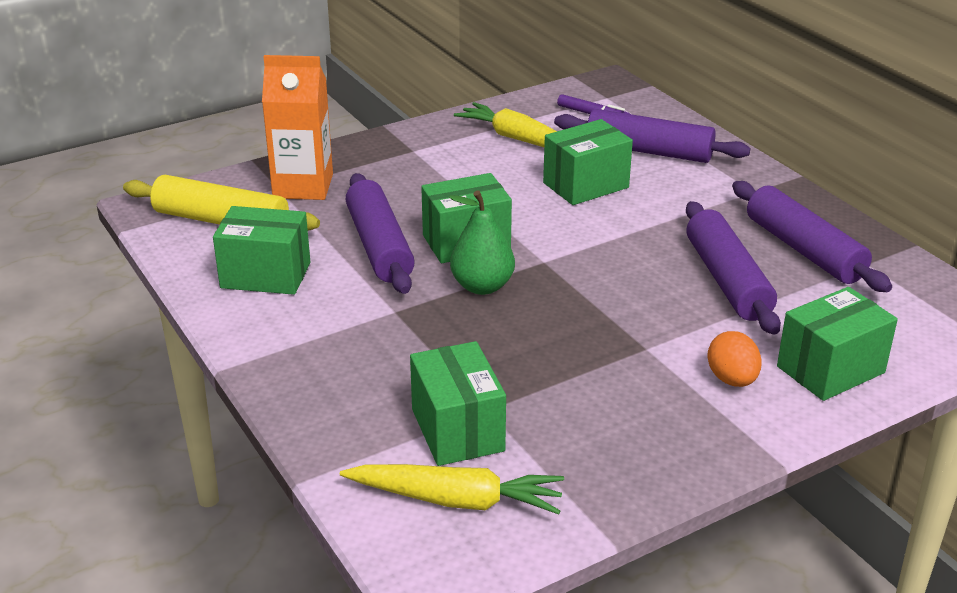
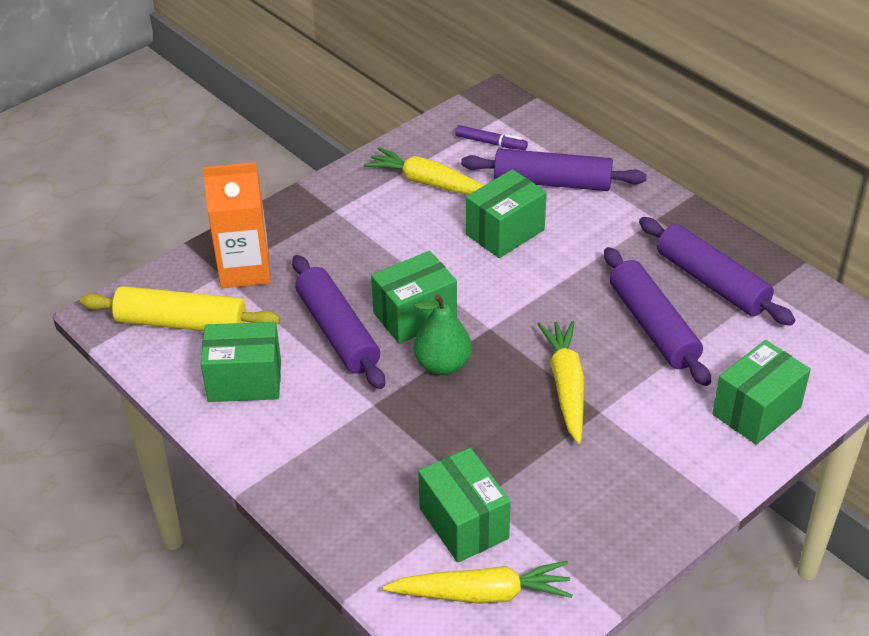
camera: 10 degrees left, 10 degrees up
(613, 320) = (566, 386): none -> yellow carrot
(732, 380) = (678, 434): orange egg -> none

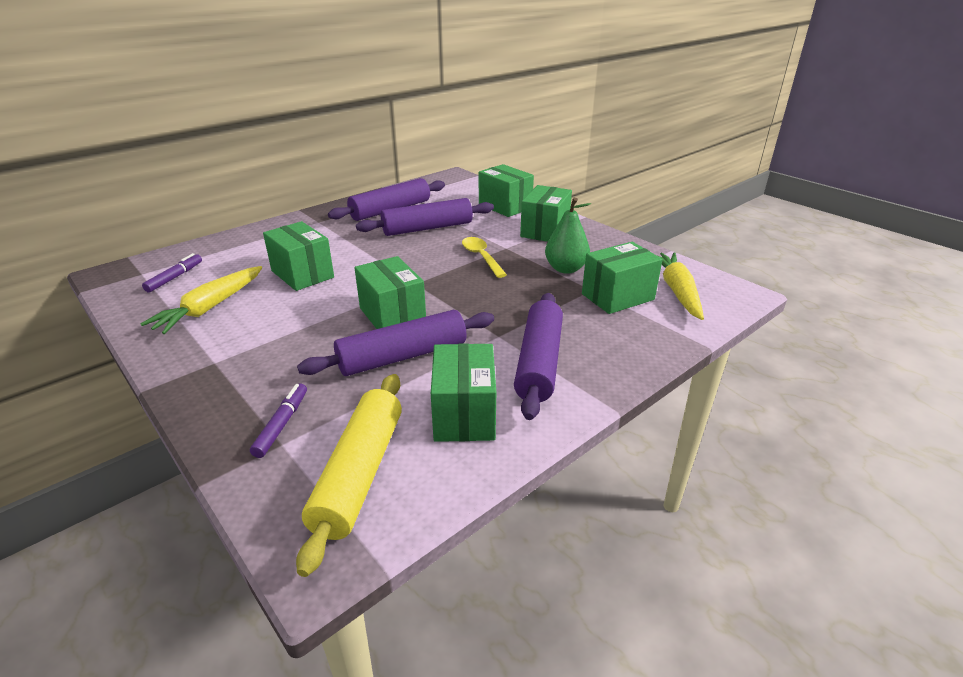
camera: 90 degrees left, 10 degrees down
(244, 269) = (282, 424): orange carton -> purple marker
(442, 365) = (454, 303): green pear -> green pear (565, 269)
(552, 182) = (251, 254): purple rolling pin -> purple rolling pin (539, 362)
(566, 386) = (481, 257): yellow carrot -> yellow spoon
(667, 457) = (544, 230): none -> green box

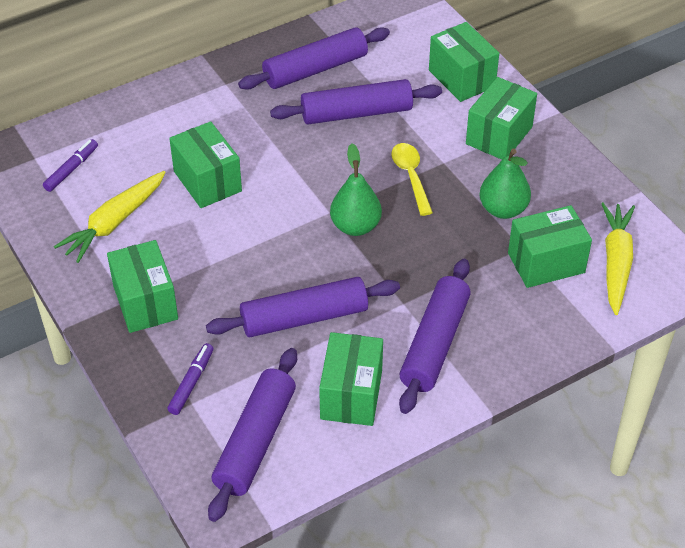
camera: 10 degrees right, 15 degrees up
(359, 474) = (255, 441): yellow rolling pin -> purple rolling pin
(392, 315) = (299, 260): green box -> green box (145, 302)
(440, 289) = (355, 226): none -> green pear

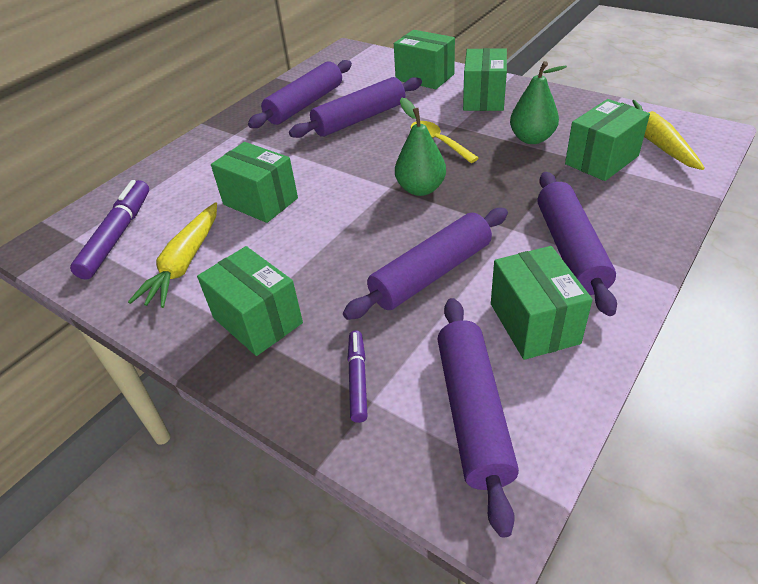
camera: 20 degrees left, 5 degrees down
(71, 169) = (117, 235): purple marker -> purple marker, size x1.71

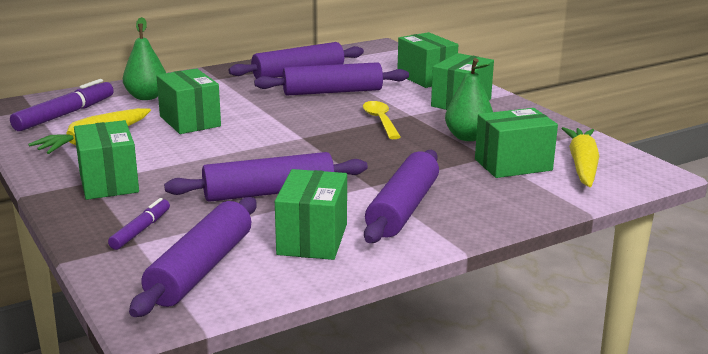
camera: 20 degrees right, 20 degrees down
(420, 189) = (326, 144): green pear -> green pear (146, 97)

